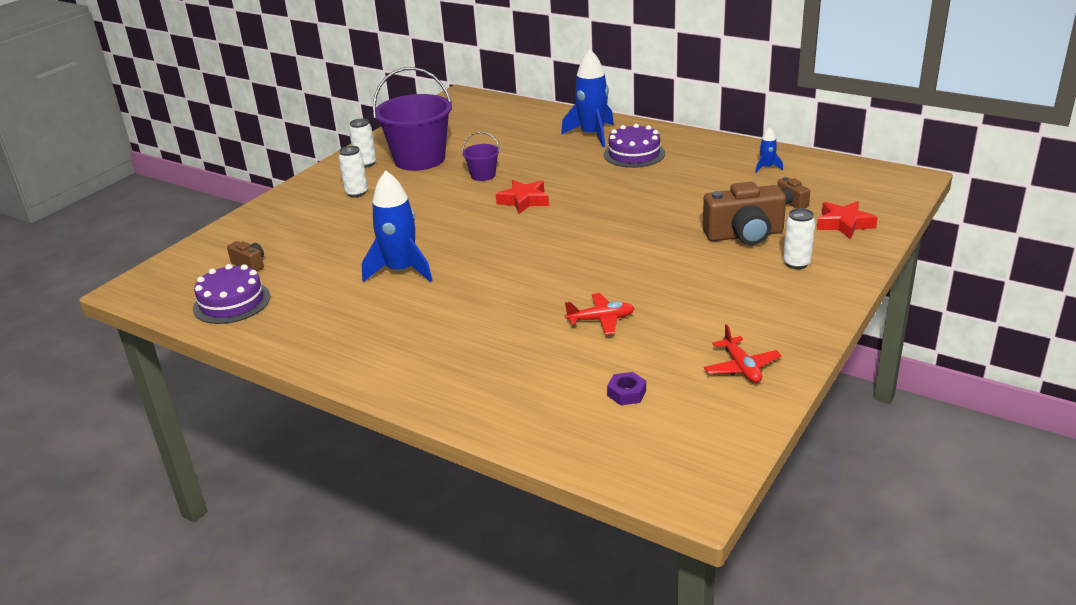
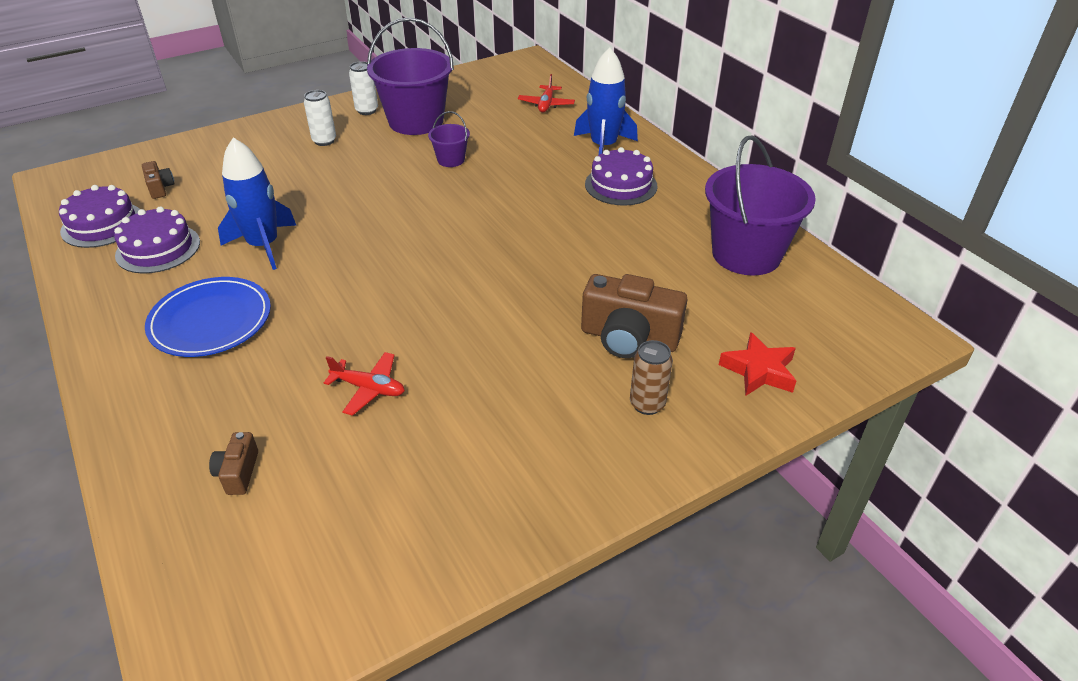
camera: 25 degrees right, 10 degrees up
(309, 300) = (158, 248): none -> purple cake
(423, 326) = (210, 320): none -> blue plate
(524, 201) = (455, 205): red star -> none
(626, 393) = (290, 501): purple nut -> none
(741, 367) = (437, 527): red plane -> red plane (546, 104)
(766, 167) = (746, 254): blue rocket -> purple bucket
(790, 203) = (724, 314): brown camera -> brown camera (238, 473)
(796, 263) = (647, 404): white can -> brown can

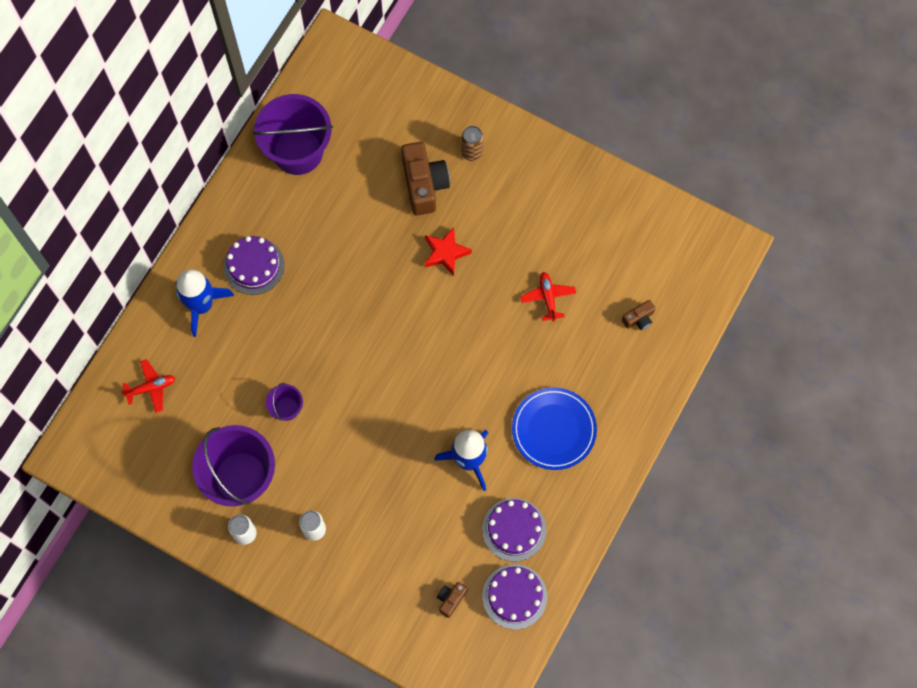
camera: 120 degrees left, 30 degrees up
(759, 370) = (411, 108): red star -> red star (445, 253)

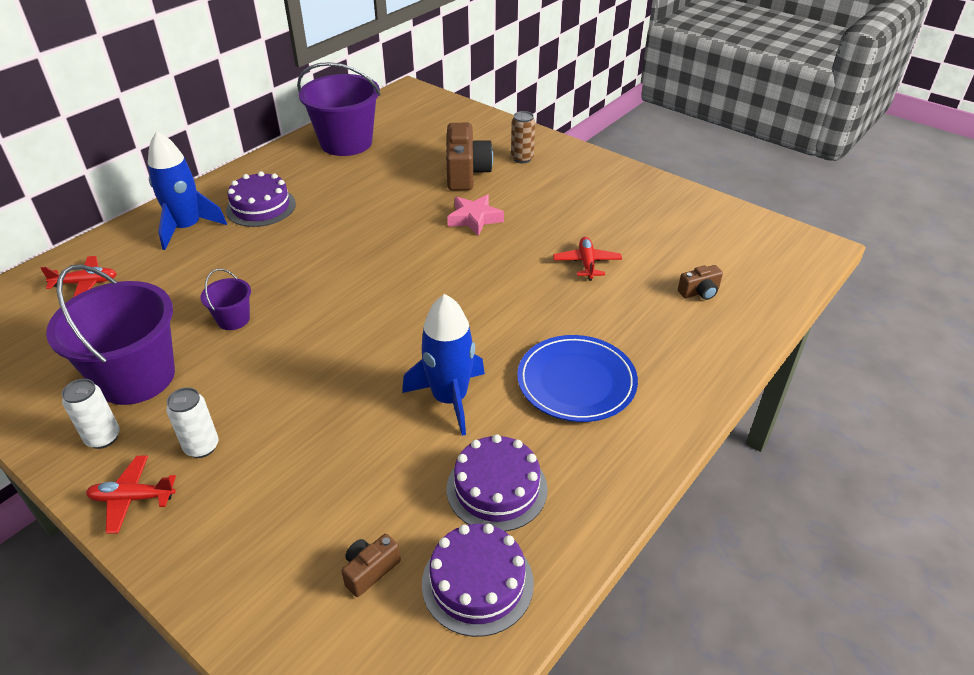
camera: 10 degrees right, 30 degrees down
(288, 576) = (132, 498): none -> red plane
(445, 253) = (474, 219): red star -> pink star

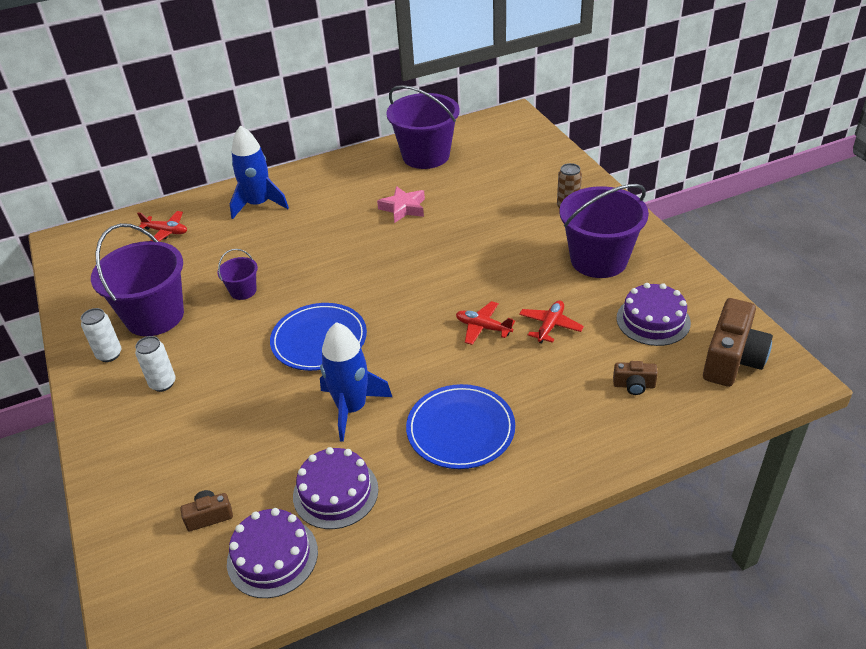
camera: 30 degrees right, 0 degrees up
(132, 498) = (101, 405): red plane -> red plane (483, 327)
(261, 207) = (322, 200): purple cake -> purple cake (653, 320)
(362, 343) = (319, 340): none -> blue plate
(466, 173) = (507, 209): brown camera -> brown camera (732, 359)
(474, 219) = (483, 256): pink star -> pink star (403, 208)
(585, 196) = (598, 260): none -> purple bucket

